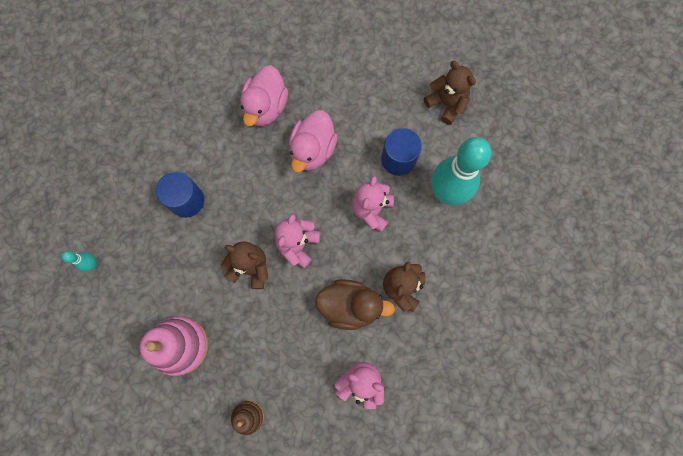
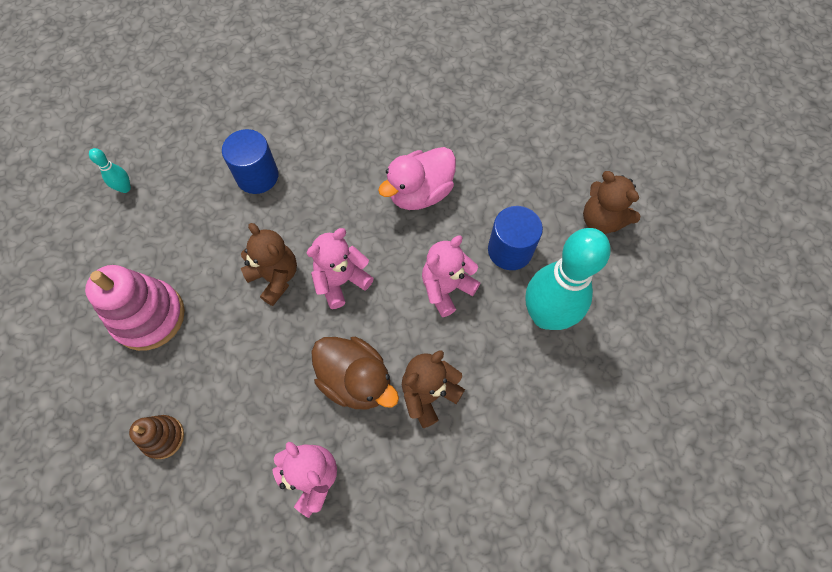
camera: 30 degrees right, 10 degrees down
(266, 107) = (397, 128): pink duck -> none
(446, 104) = (601, 220): brown teddy bear -> brown teddy bear turned 150 degrees clockwise

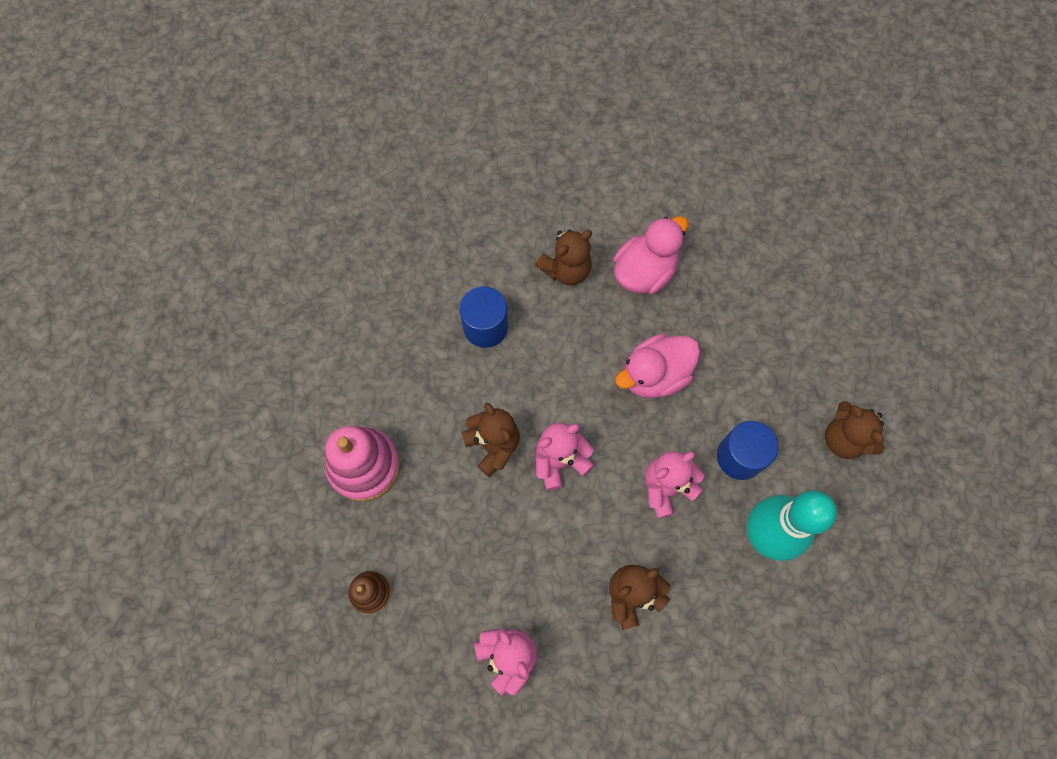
camera: 10 degrees right, 5 degrees up
(125, 188) = (347, 318): turquoise bowling pin -> none
(327, 118) = (566, 269): none -> brown teddy bear
(356, 380) = (562, 568): brown duck -> none
(397, 110) = (644, 271): none -> pink duck

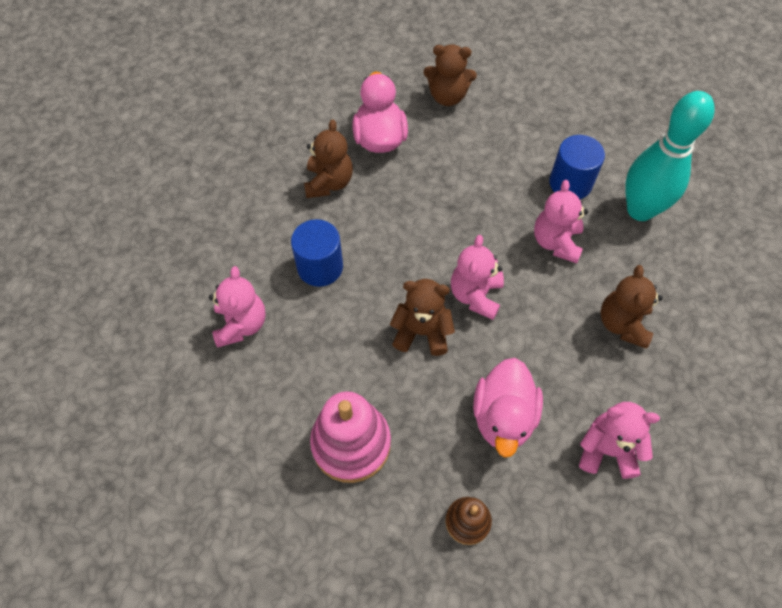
camera: 50 degrees left, 10 degrees down
(392, 313) = (241, 324): none -> pink teddy bear
(654, 375) = (464, 188): pink duck -> pink duck (503, 417)
(844, 439) = (607, 119): brown teddy bear -> brown teddy bear (447, 96)

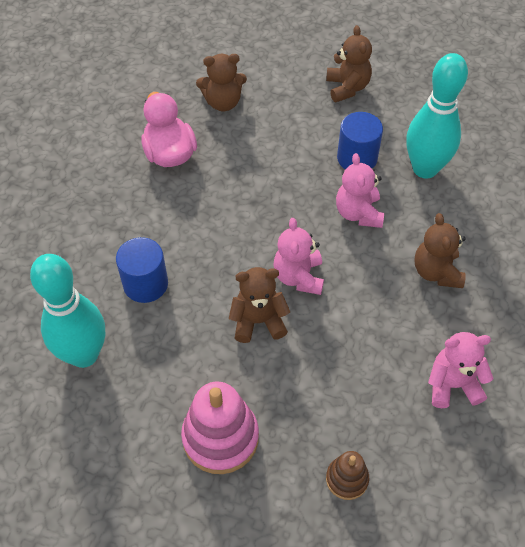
camera: 15 degrees left, 5 degrees down
(241, 324) = (84, 354): pink teddy bear -> turquoise bowling pin
(329, 183) = (132, 204): brown teddy bear -> brown teddy bear (347, 87)
(503, 417) = (353, 379): pink duck -> none

